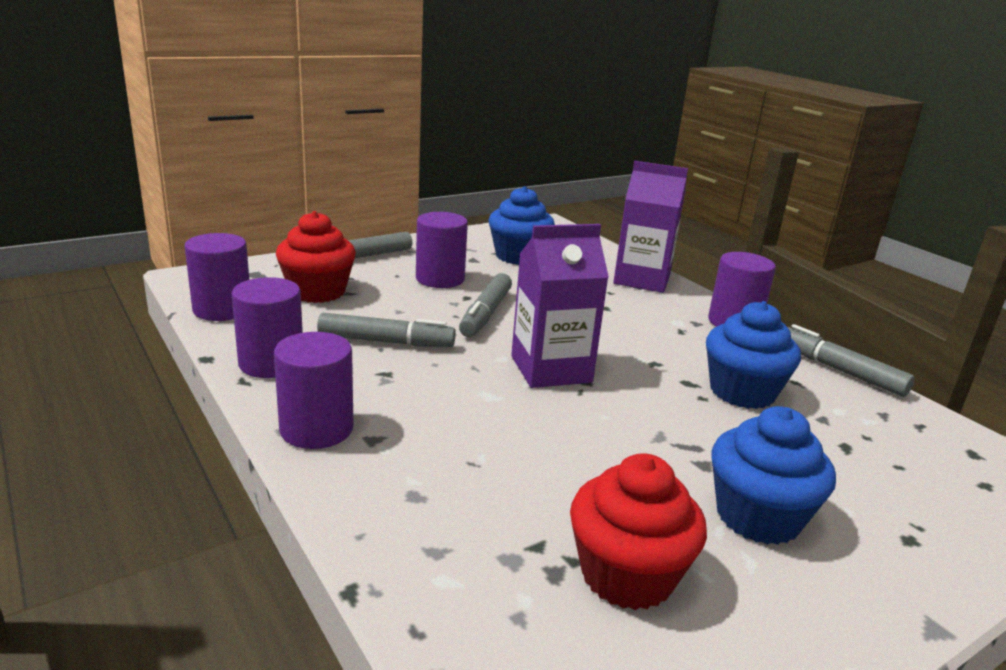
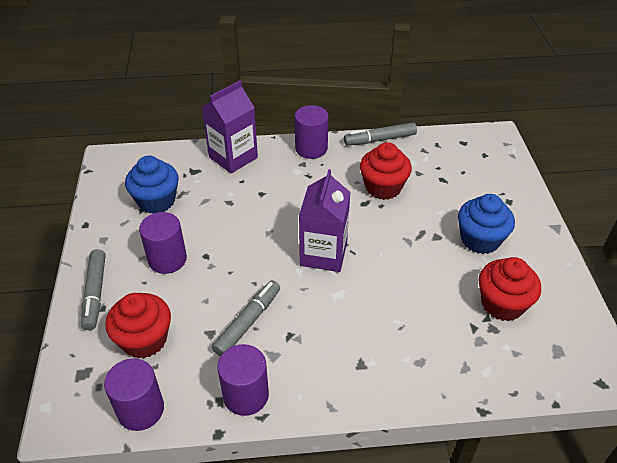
camera: 60 degrees left, 20 degrees up
(316, 429) = (339, 389): purple cylinder -> none
(485, 314) = (237, 255): grey marker -> none
(742, 392) = (383, 187): blue cupcake -> red cupcake

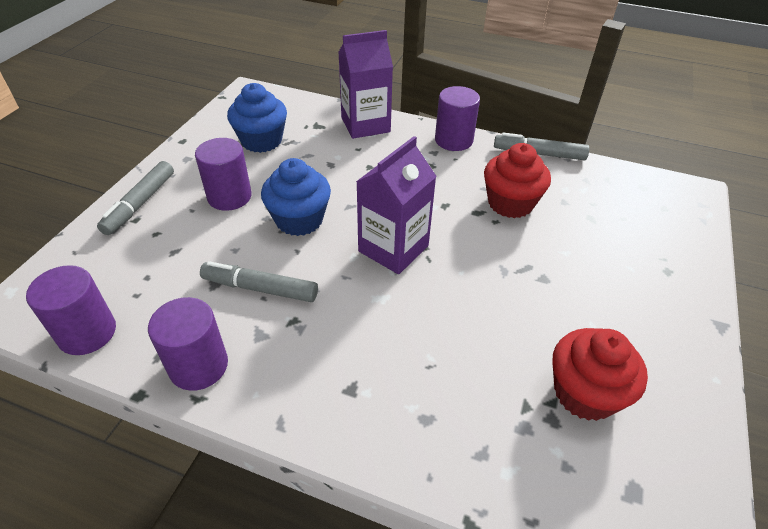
camera: 25 degrees right, 0 degrees up
(144, 340) = (147, 264): red cupcake -> none
(248, 322) = (260, 288): grey marker -> grey marker turned 135 degrees counterclockwise
(480, 240) = (600, 302): blue cupcake -> blue cupcake (299, 220)

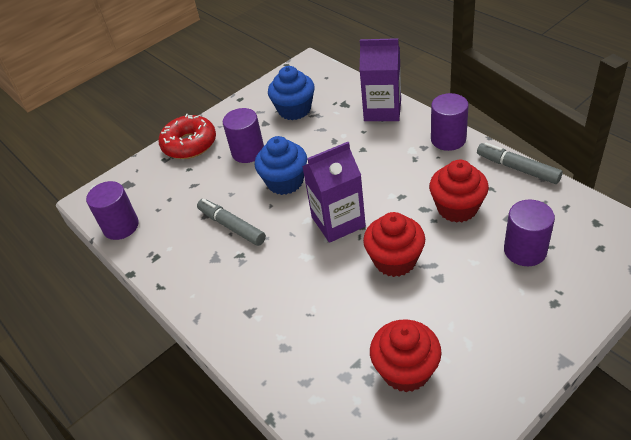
camera: 35 degrees right, 0 degrees up
(140, 203) = (189, 144): grey marker -> red donut
(199, 366) = (170, 267): purple cylinder -> purple cylinder (525, 250)
(485, 273) = (395, 260): none -> red cupcake

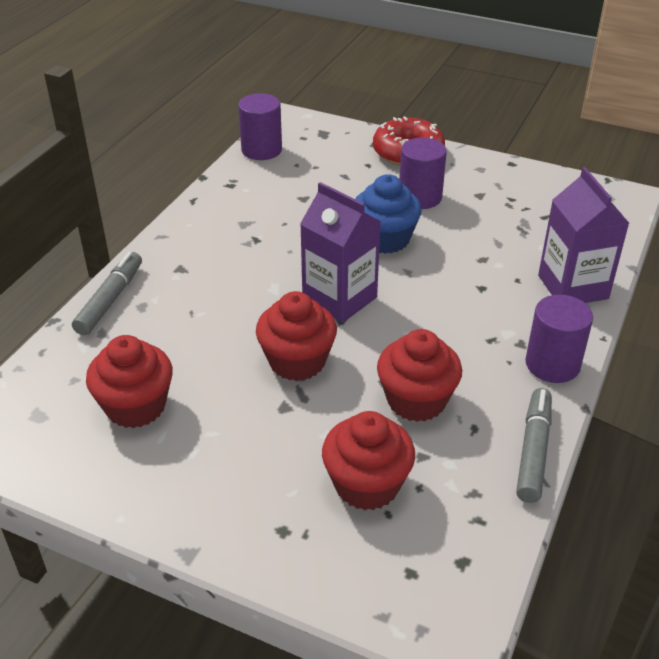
camera: 60 degrees right, 5 degrees down
(232, 226) = (295, 221): grey marker -> grey marker (110, 300)
(294, 110) = (520, 211): blue cupcake -> none
(525, 250) = (367, 485): purple cylinder -> red cupcake

